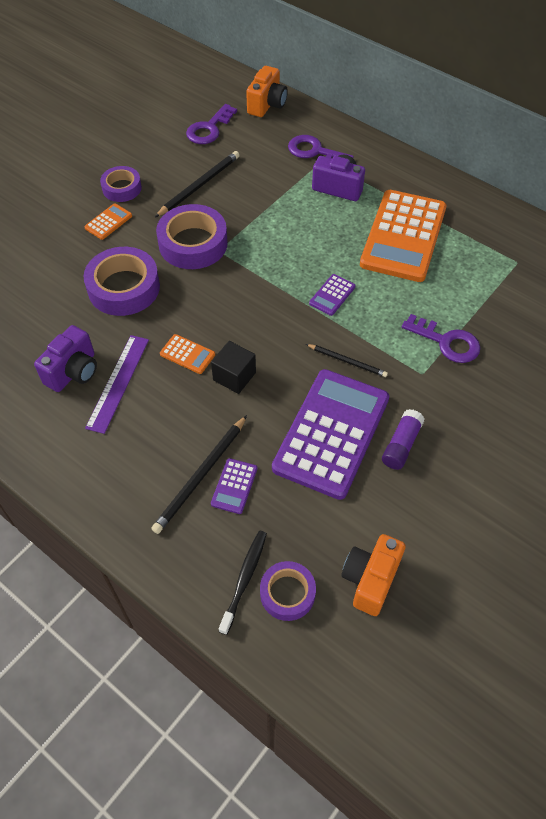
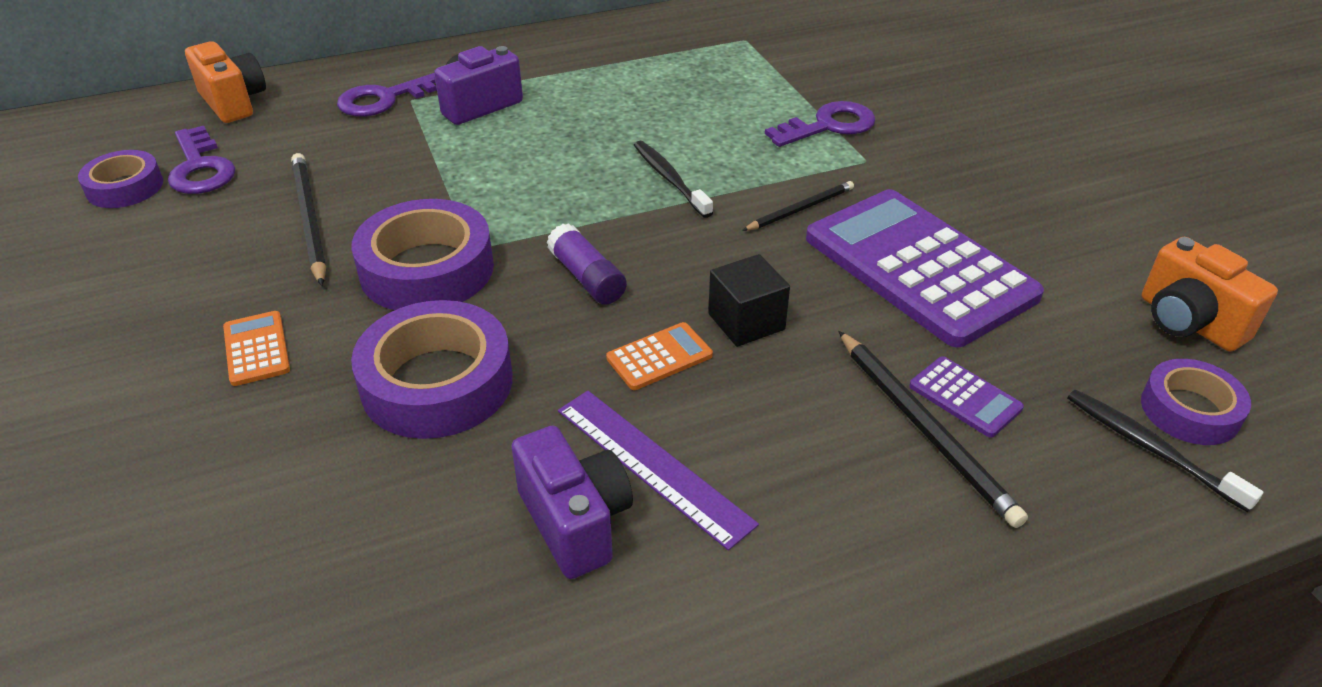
camera: 60 degrees left, 15 degrees down
(122, 188) = (196, 305): purple tape -> purple tape (125, 187)
(332, 295) = (670, 179): purple calculator -> black toothbrush
(401, 445) = (974, 217): purple glue stick -> purple glue stick (587, 278)
(403, 236) = (623, 92): orange calculator -> none

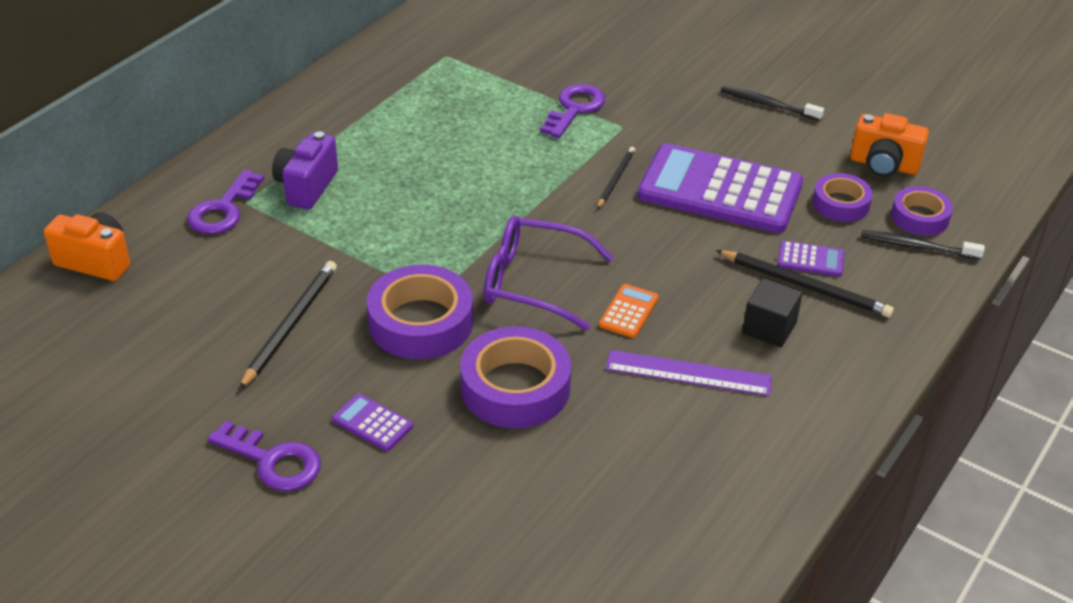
camera: 35 degrees left, 0 degrees up
(125, 187) = (105, 364): purple tape -> purple tape (841, 204)
(200, 168) = (147, 324): purple key -> purple key (273, 461)
(256, 349) = (372, 423): orange calculator -> purple calculator
(309, 219) = (290, 325): black pencil -> black pencil turned 75 degrees clockwise
(575, 522) = (679, 421): purple camera -> none
(587, 278) = (532, 282): purple glue stick -> purple glasses
(670, 179) = (511, 191): black toothbrush -> black toothbrush (768, 105)
(746, 322) = (656, 268): black cube -> black cube (769, 328)

